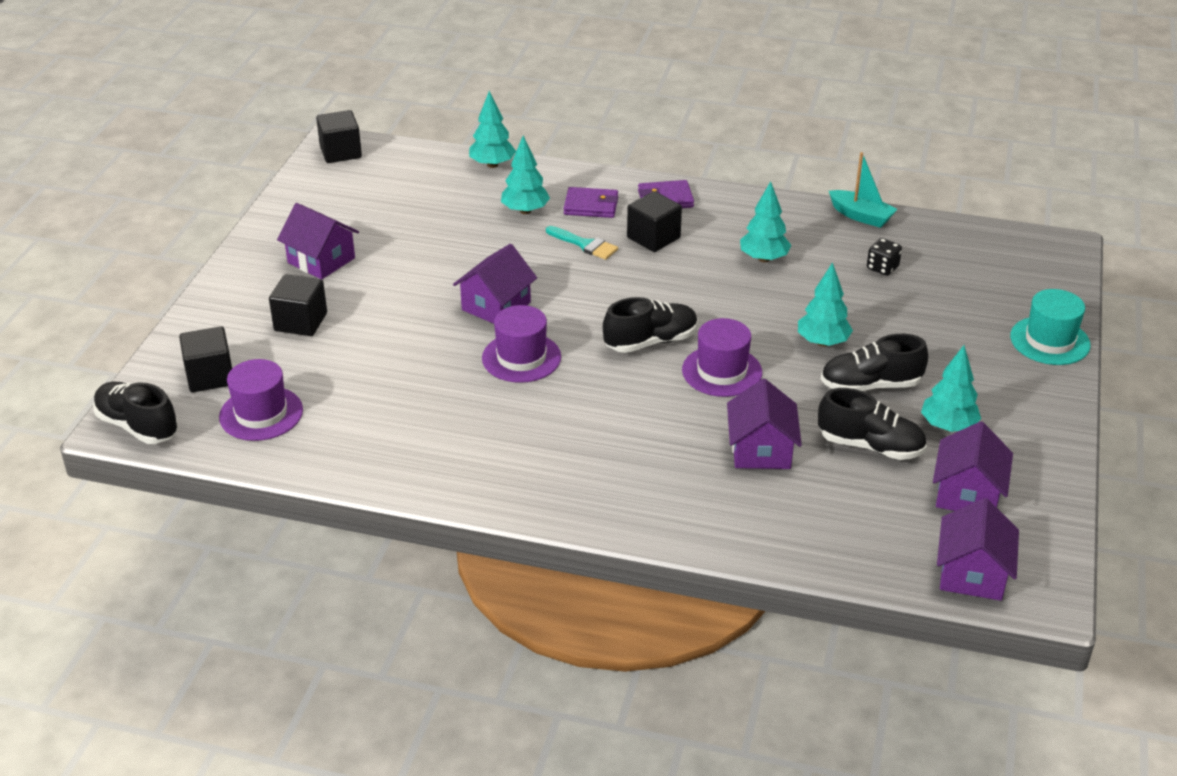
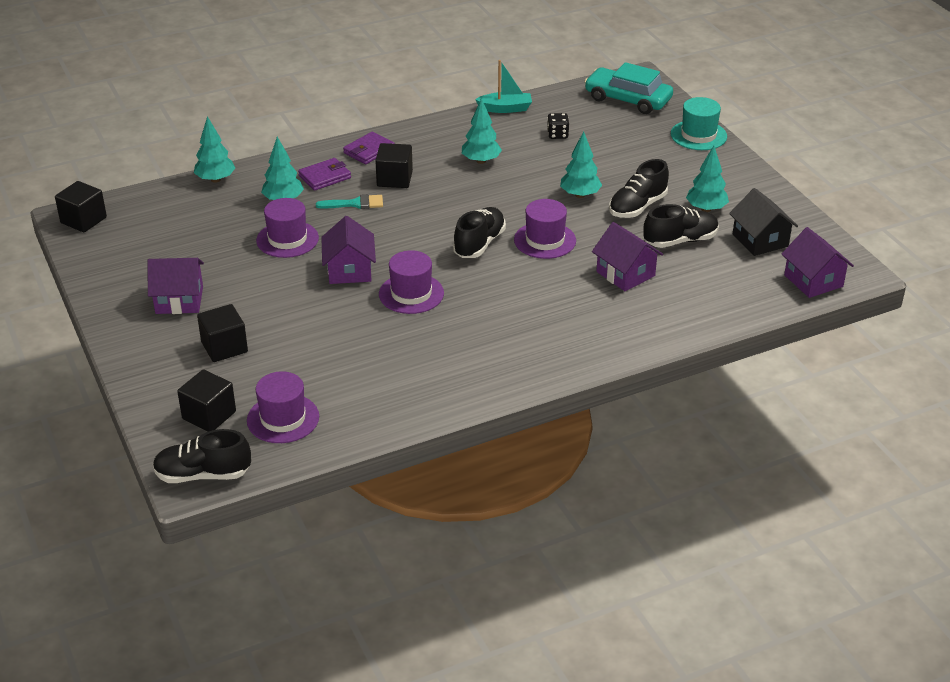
camera: 40 degrees left, 0 degrees up
(481, 249) = (287, 239): none -> purple hat
(967, 494) = (760, 240): purple house -> black house
(1015, 264) = (628, 99): none -> turquoise car

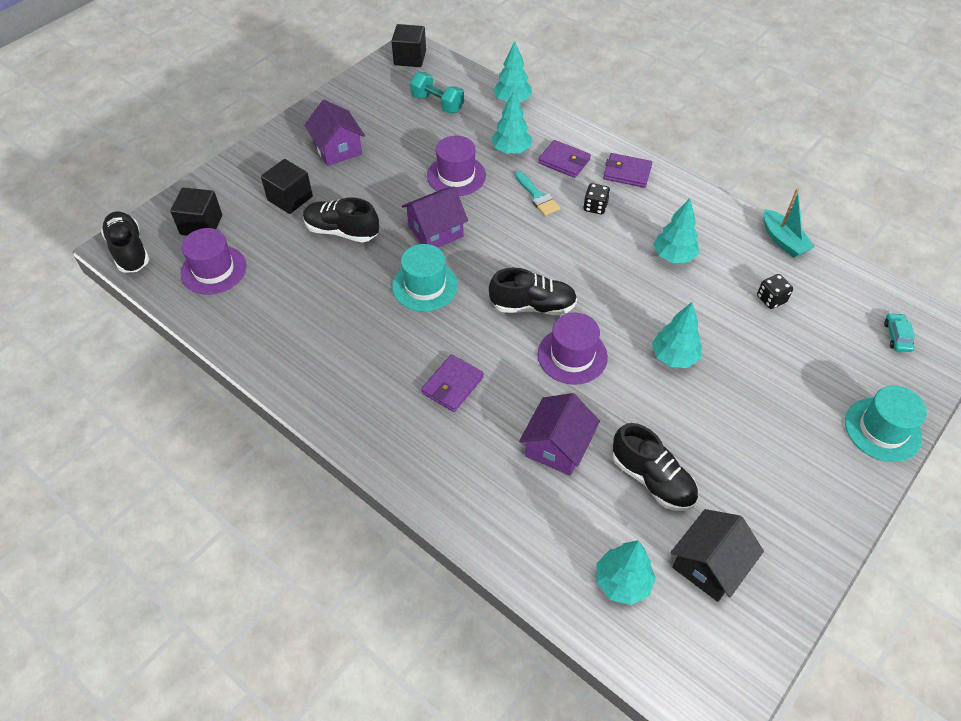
camera: 65 degrees right, 15 degrees up
(174, 222) = (437, 103): none -> turquoise dumbbell
(394, 179) = (595, 207): black cube -> black dice
(411, 294) = (425, 286): purple hat -> turquoise hat
(532, 308) = (452, 385): none -> purple wallet
(628, 99) = (897, 336): turquoise car -> turquoise car, size x0.42
(637, 207) = (689, 416): black shoe -> black shoe (341, 231)
(706, 209) = (733, 485): turquoise tree -> turquoise tree (622, 582)
(813, 281) = (663, 653): purple house -> none

